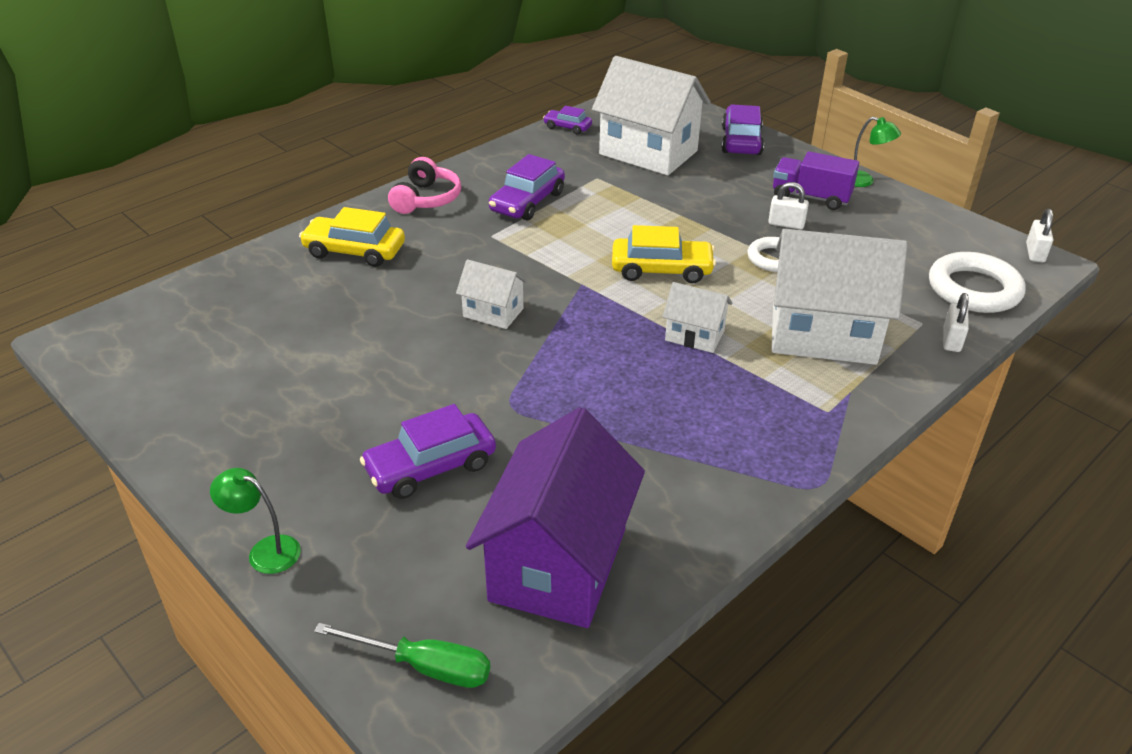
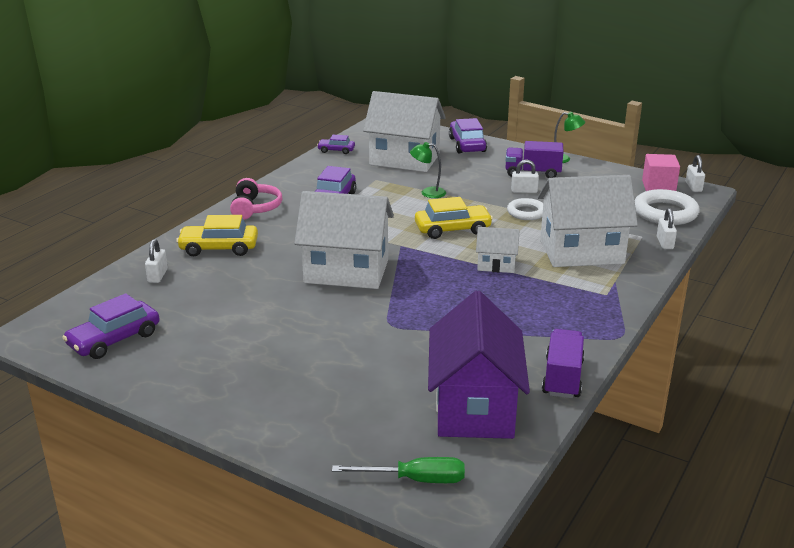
camera: 15 degrees left, 10 degrees down
(263, 280) = (157, 276): none -> white padlock
(265, 551) = (262, 437): green lamp -> green lamp (428, 193)
(431, 467) = (354, 368): purple car -> purple car (114, 339)
(493, 312) = (346, 271): white house -> white house, size x2.03
(703, 540) = (562, 378): none -> purple truck
(982, 244) = (658, 186): none -> pink cube

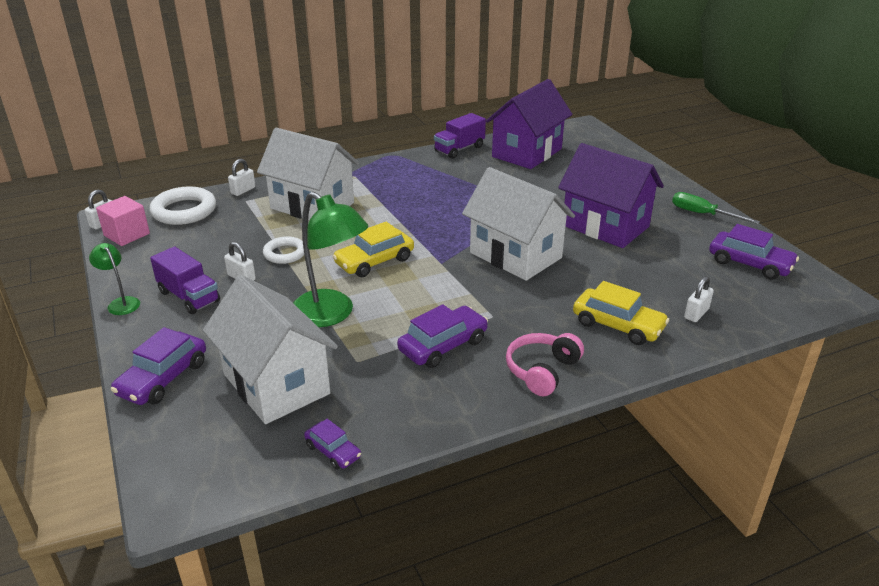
camera: 145 degrees left, 5 degrees up
(114, 339) = (750, 263): purple car -> purple car turned 45 degrees clockwise
(286, 330) = (605, 226): none -> purple house
(415, 480) = (591, 139): green screwdriver -> green screwdriver (702, 214)
(428, 193) = (331, 315): green lamp -> green lamp, size x1.99
(452, 229) = (374, 261): yellow car -> yellow car turned 60 degrees counterclockwise
(496, 265) = (390, 219): white house -> none

